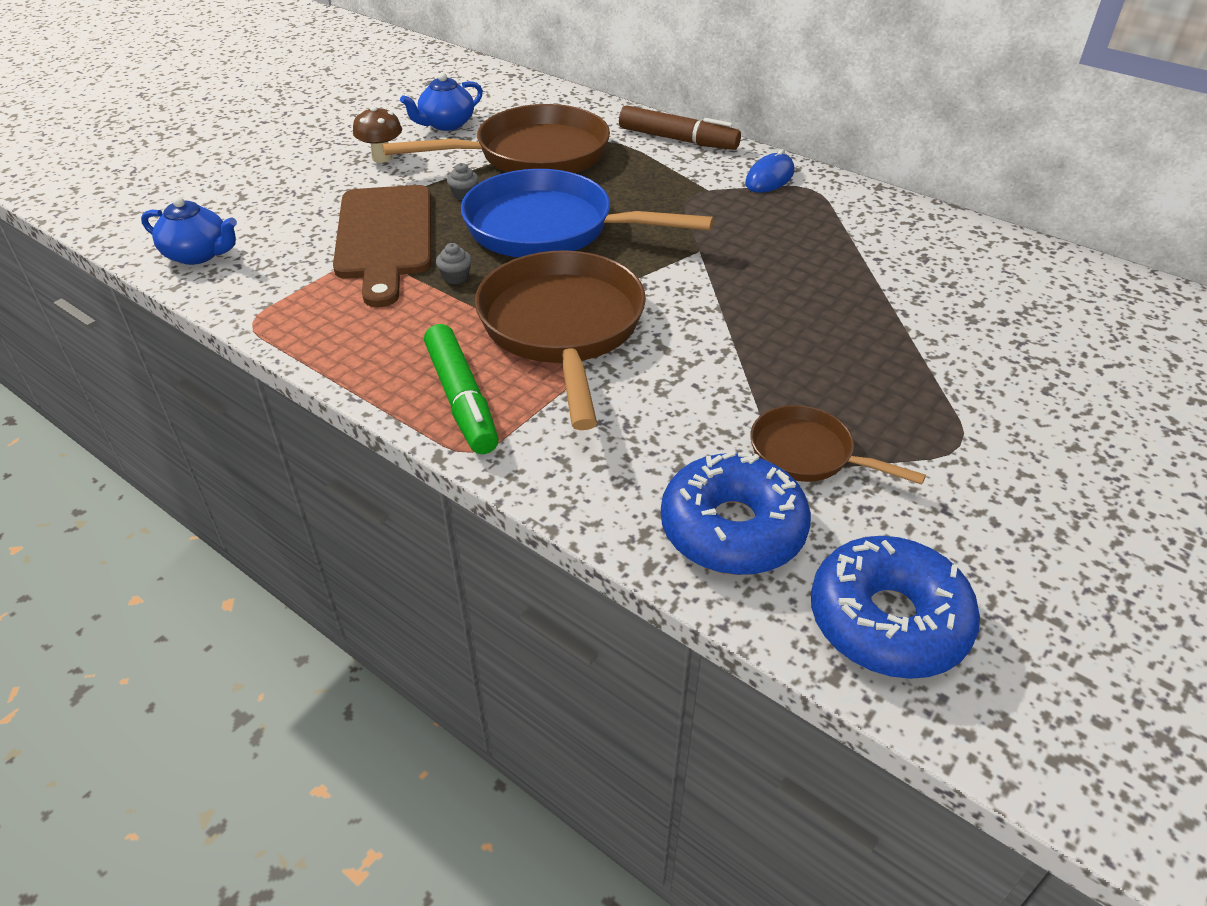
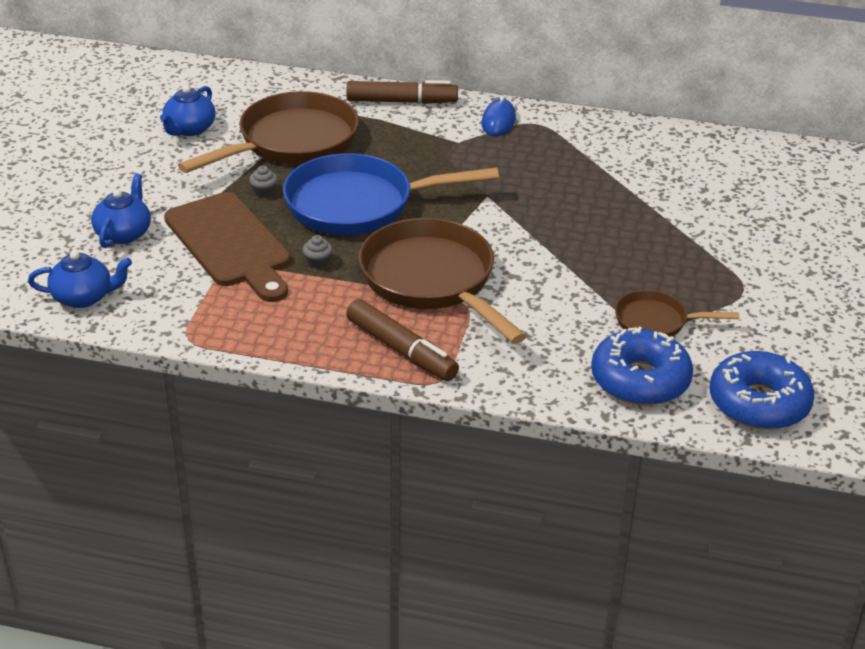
camera: 25 degrees left, 5 degrees down
(295, 203) = (124, 233): none -> blue teapot
(382, 158) = (160, 174): brown mushroom -> none
(462, 399) = (401, 350): green marker -> brown marker

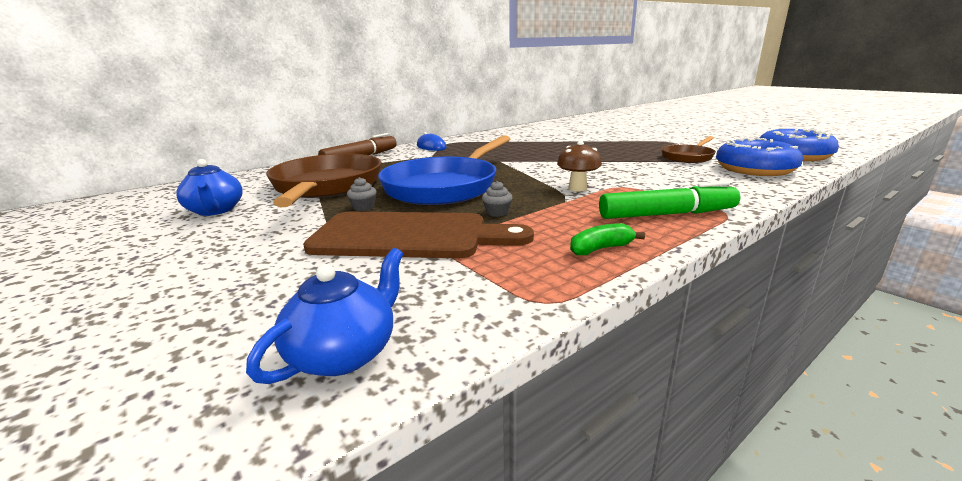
camera: 50 degrees left, 15 degrees down
(124, 233) = (279, 281): blue teapot -> none
(289, 336) = (601, 249): none -> green banana
(401, 350) = (667, 214): brown marker -> green marker
(432, 281) = (577, 188): brown pan -> brown mushroom

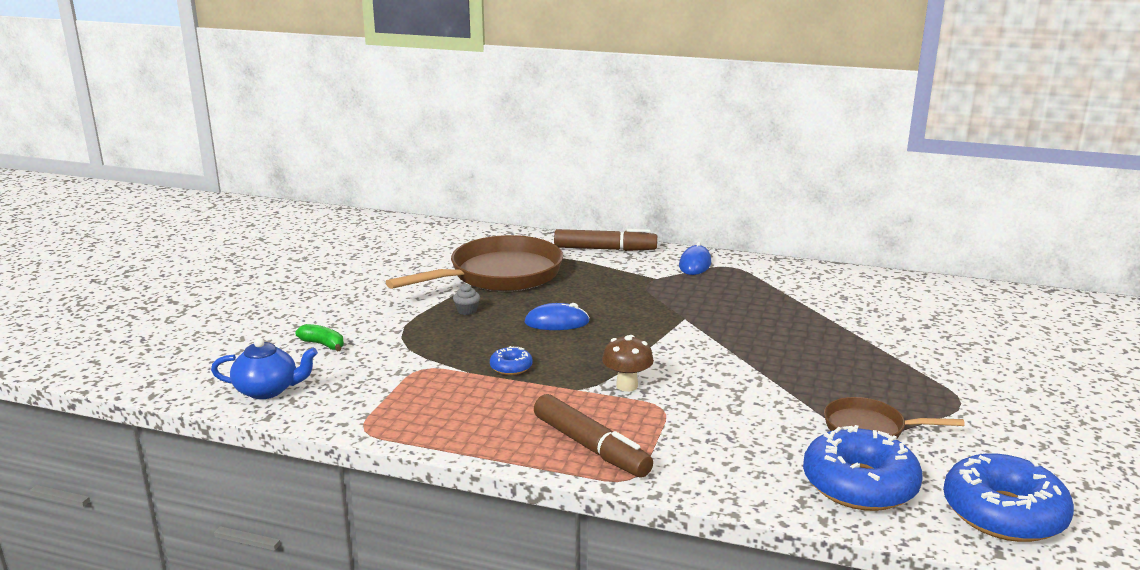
camera: 55 degrees right, 0 degrees up
(215, 210) = (406, 264): blue teapot -> none
(409, 236) = (426, 350): brown cutting board -> none
(445, 187) = (557, 322): blue pan -> blue mouse
(497, 213) = (511, 367): grey cupcake -> blue donut
(601, 249) = (471, 431): green banana -> green banana (323, 344)
(667, 214) = (591, 447): green marker -> brown marker

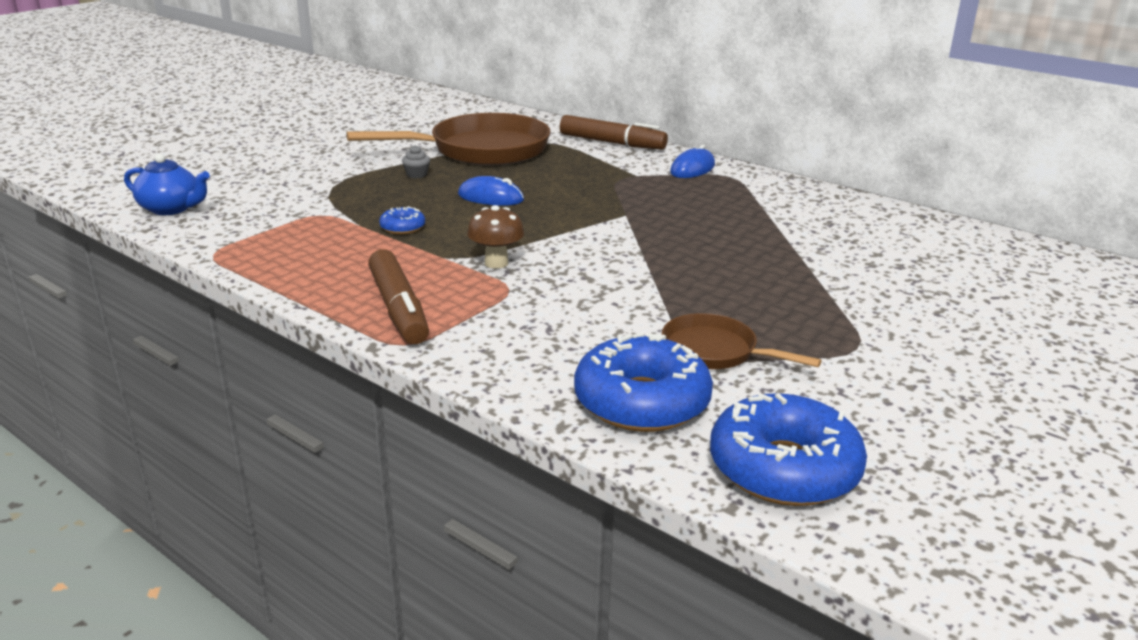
camera: 20 degrees right, 5 degrees up
(323, 344) = (258, 181): green banana -> none

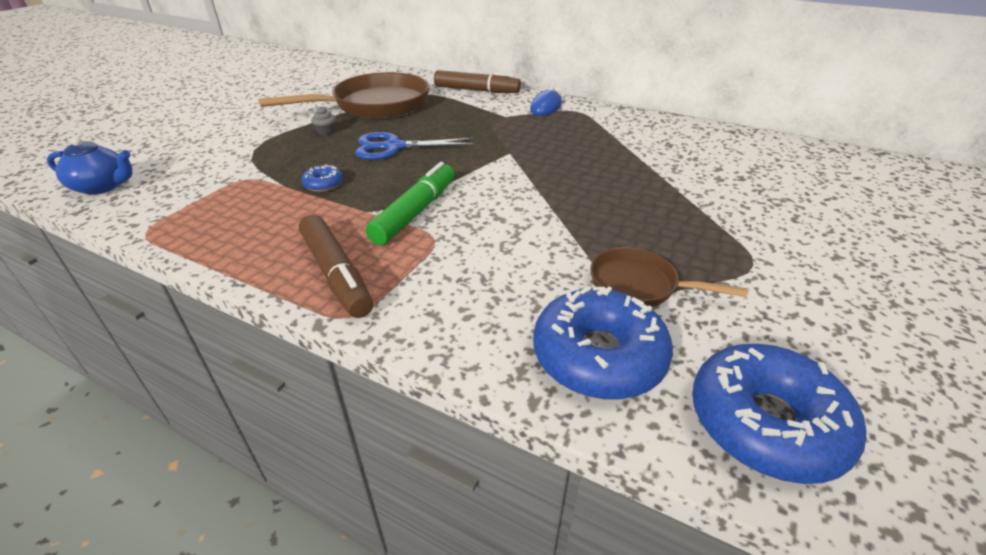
camera: 10 degrees left, 10 degrees up
(490, 197) = (393, 147): blue mouse -> blue scissors
(496, 263) = (415, 212): brown mushroom -> green marker

